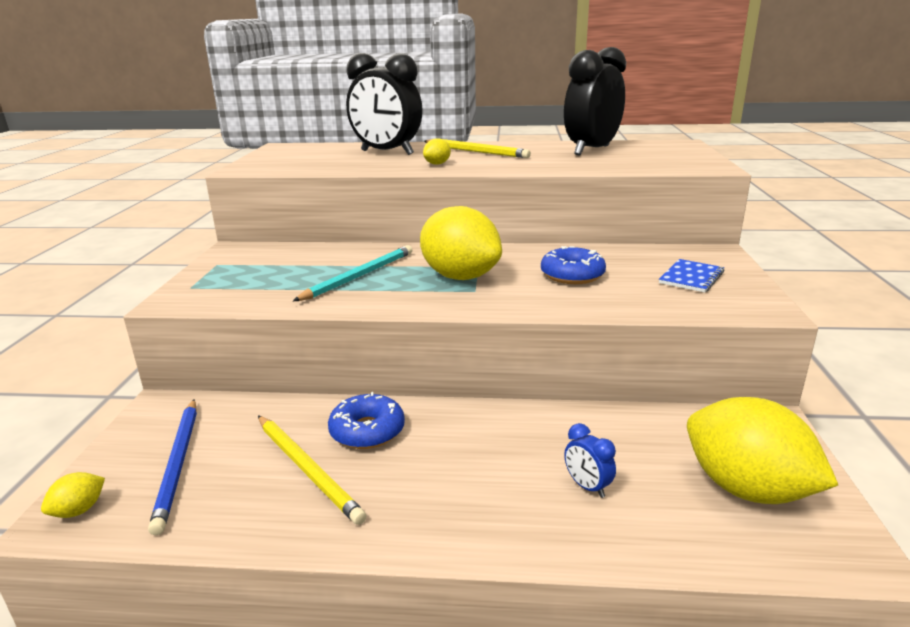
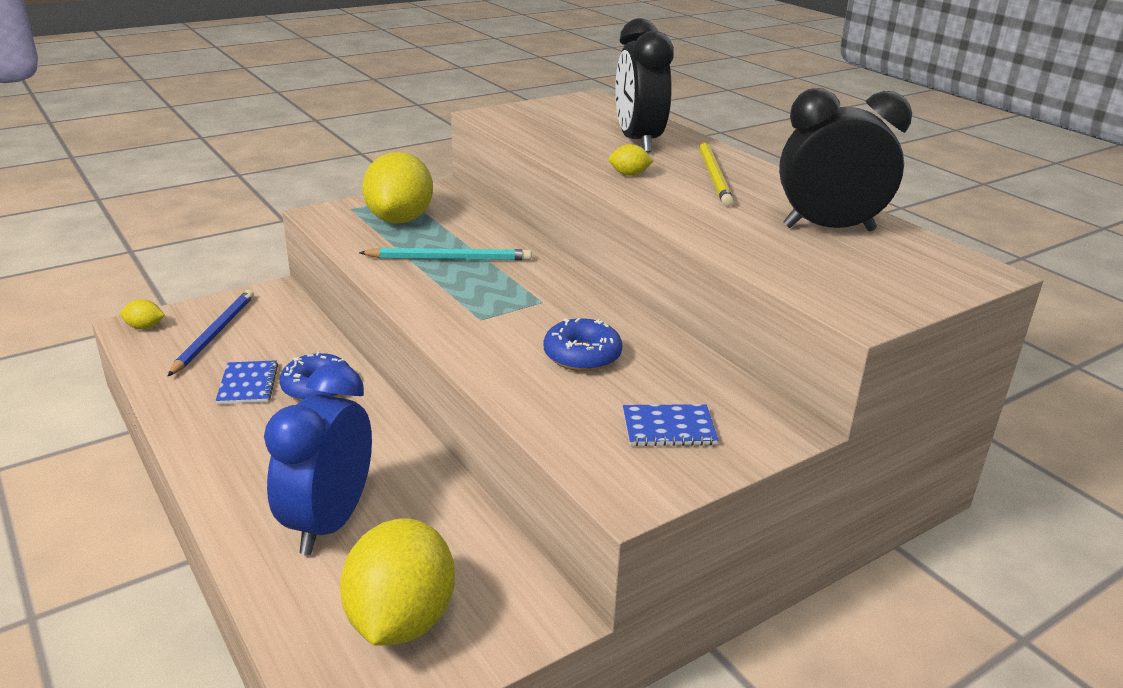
camera: 50 degrees right, 5 degrees up
(178, 464) = (214, 334): blue pencil -> blue pencil turned 150 degrees clockwise
(307, 469) = (248, 384): yellow pencil -> blue notebook
(460, 277) = (504, 301): yellow lemon -> yellow lemon (400, 219)
(587, 486) = (329, 522): blue clock -> blue clock, size x2.47

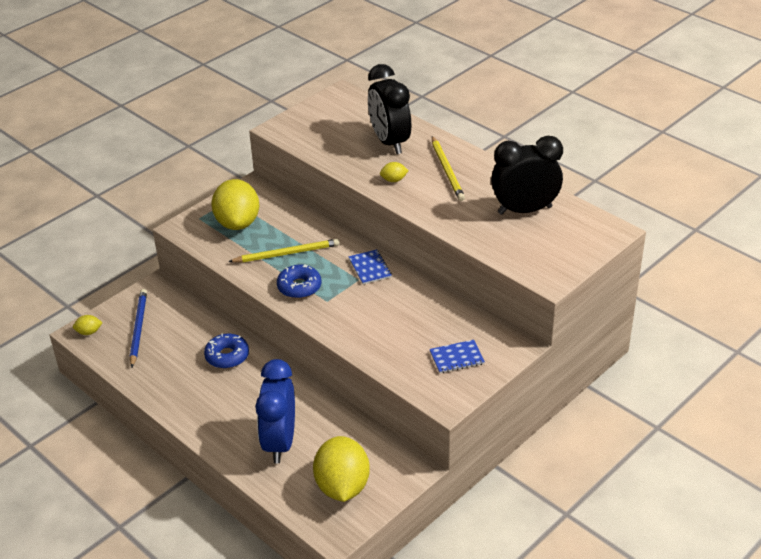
camera: 10 degrees left, 10 degrees up
(248, 384) = (183, 362): blue notebook -> blue notebook (370, 268)
(449, 258) = (287, 253): turquoise pencil -> yellow pencil
(582, 355) = (396, 317): blue donut -> blue donut (299, 287)

